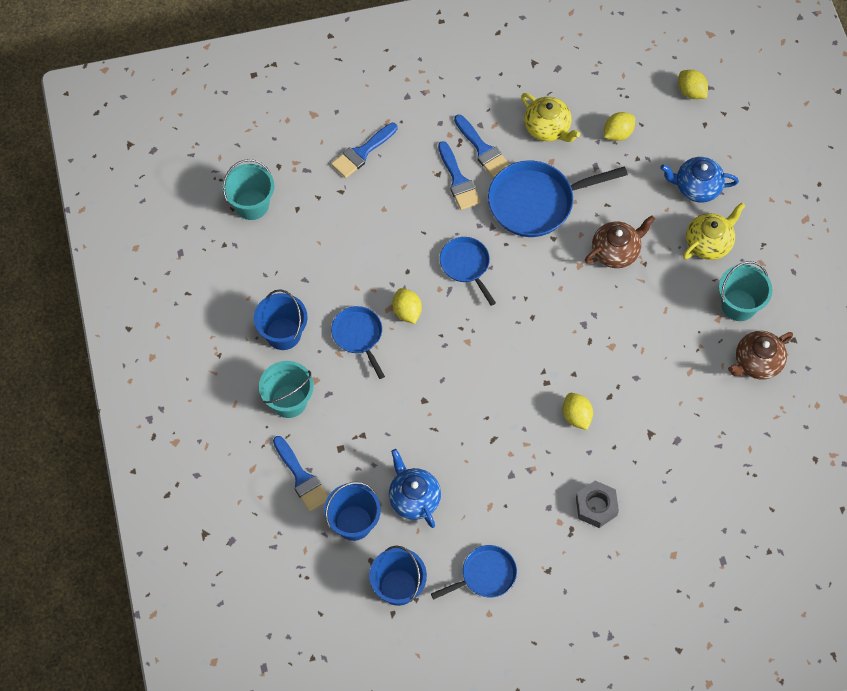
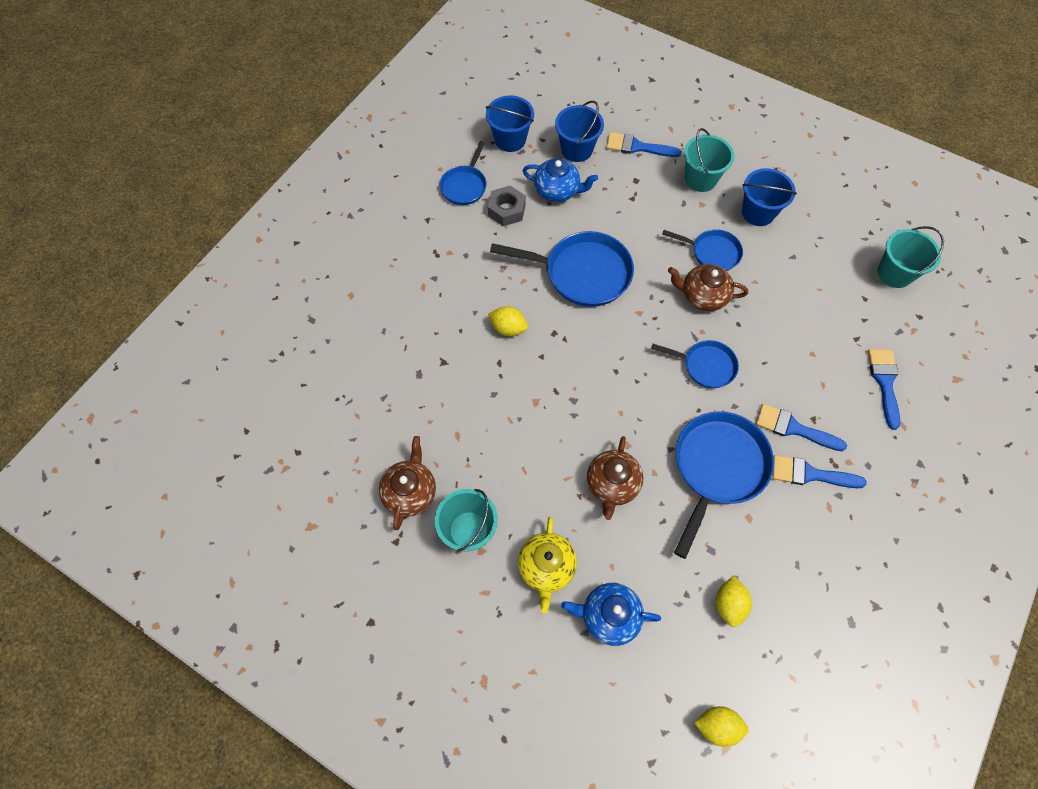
camera: 135 degrees right, 0 degrees up
(407, 312) = (703, 296): yellow lemon -> brown teapot
(474, 409) = (582, 273): none -> blue pan
(547, 128) = (788, 548): yellow teapot -> none
(596, 506) = (434, 281): grey nut -> grey nut (506, 210)
(696, 187) = (609, 616): blue teapot -> blue teapot turned 135 degrees counterclockwise

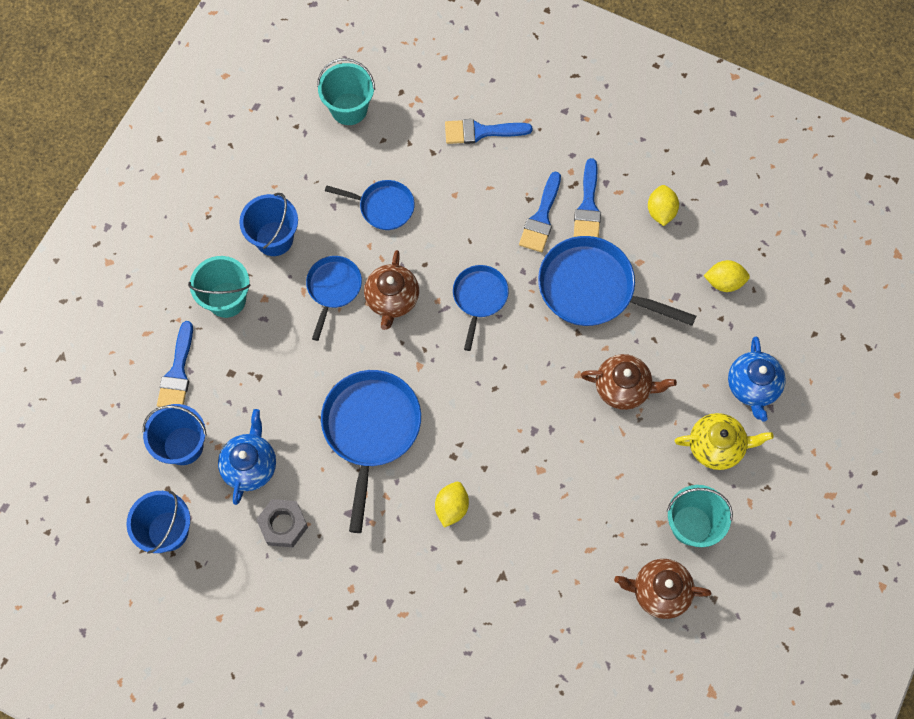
camera: 95 degrees left, 5 degrees up
(465, 186) = (247, 582): blue pan -> blue pan (383, 207)
(717, 726) = (829, 294): yellow lemon -> yellow lemon (661, 211)

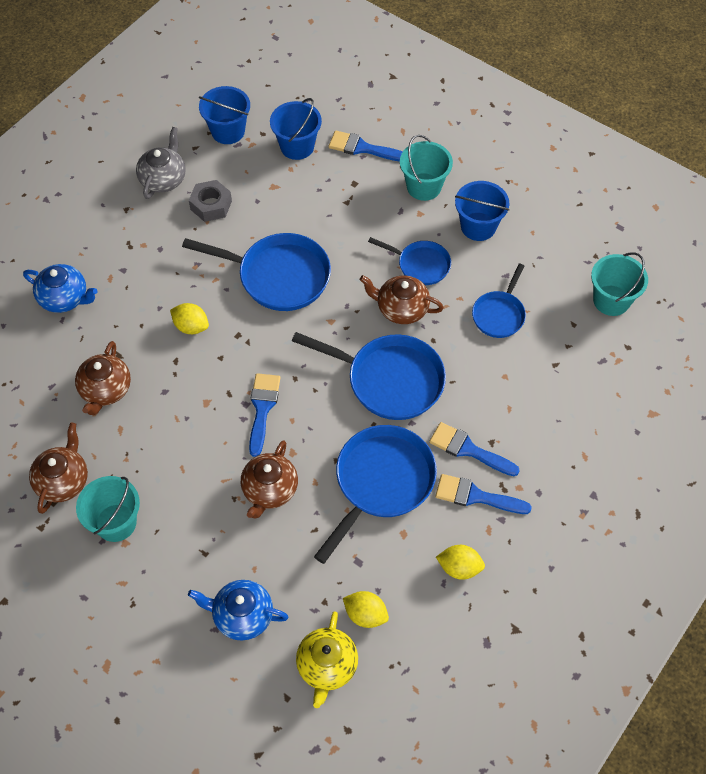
camera: 100 degrees right, 10 degrees down
(250, 465) = (268, 188): blue teapot -> blue teapot (64, 298)
(251, 590) = (163, 179): none -> grey teapot
(479, 298) = (389, 380): blue pan -> blue pan, size x1.73
(481, 132) = (575, 411): blue brush -> blue brush (262, 408)
(546, 578) = (105, 390): none -> brown teapot
(716, 446) = (188, 564): yellow teapot -> yellow teapot (327, 666)
(724, 282) = (365, 614): yellow lemon -> yellow lemon turned 75 degrees counterclockwise

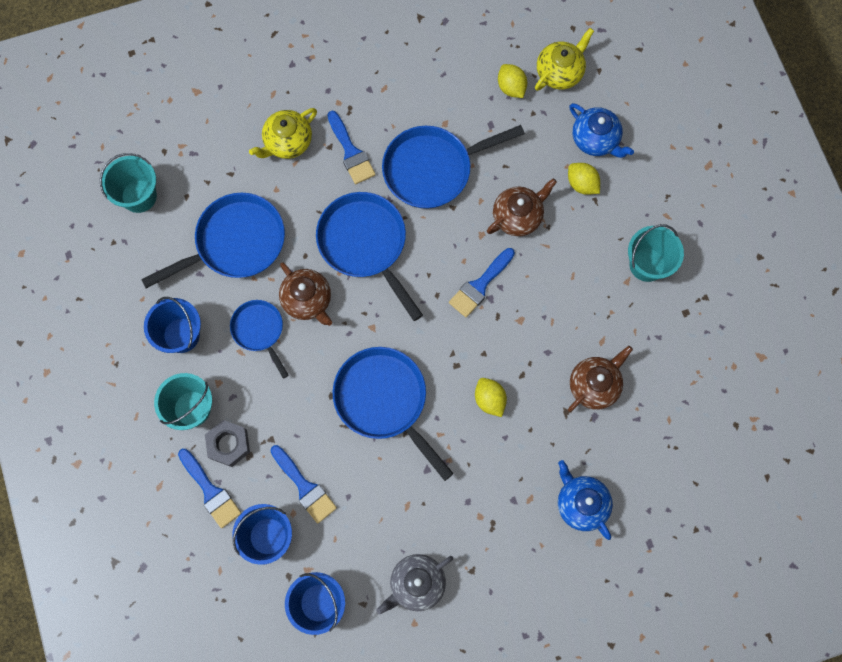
camera: 145 degrees left, 15 degrees up
(63, 481) = (670, 325): brown teapot -> none
(211, 205) = (392, 520): grey nut -> grey nut (229, 444)
(459, 568) = (424, 77): yellow lemon -> yellow lemon (582, 184)
(475, 496) = (374, 116): blue brush -> blue brush (305, 487)
(499, 314) = (235, 243): blue pan -> blue pan, size x1.73
(532, 422) = (287, 142): none -> yellow teapot

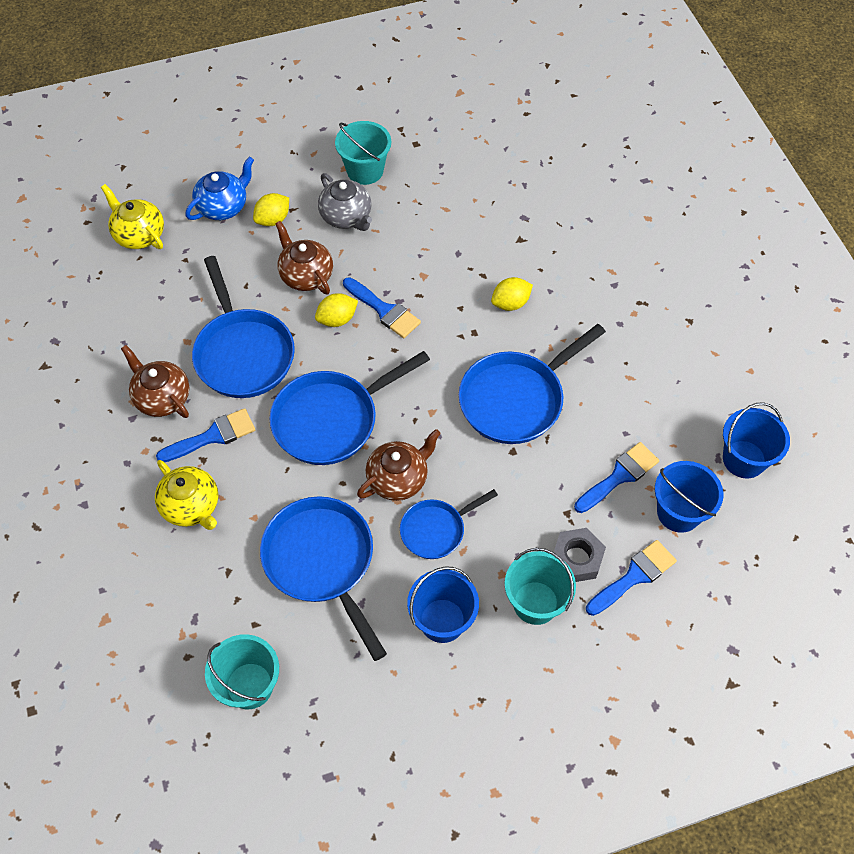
camera: 90 degrees left, 15 degrees down
(416, 583) = (710, 368): grey teapot -> grey teapot (346, 216)
(511, 87) = (151, 278): yellow lemon -> yellow lemon (337, 319)
(581, 503) = (612, 230): blue teapot -> none
(594, 385) = (491, 216): brown teapot -> brown teapot (162, 397)

